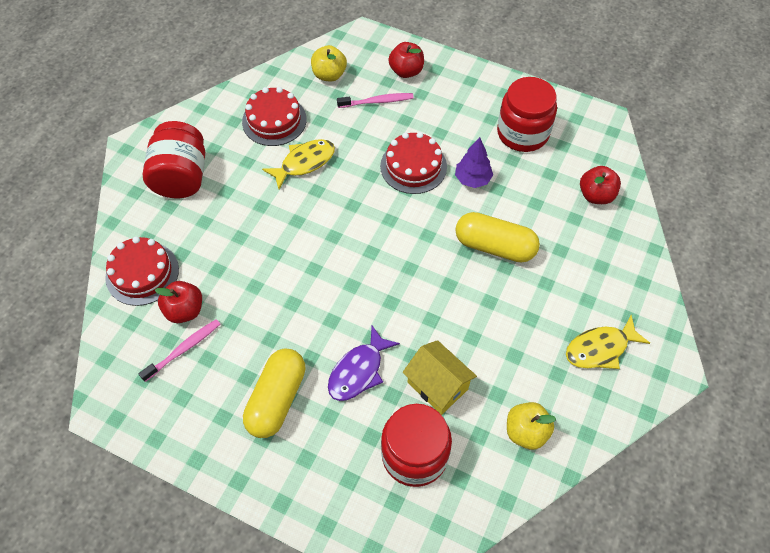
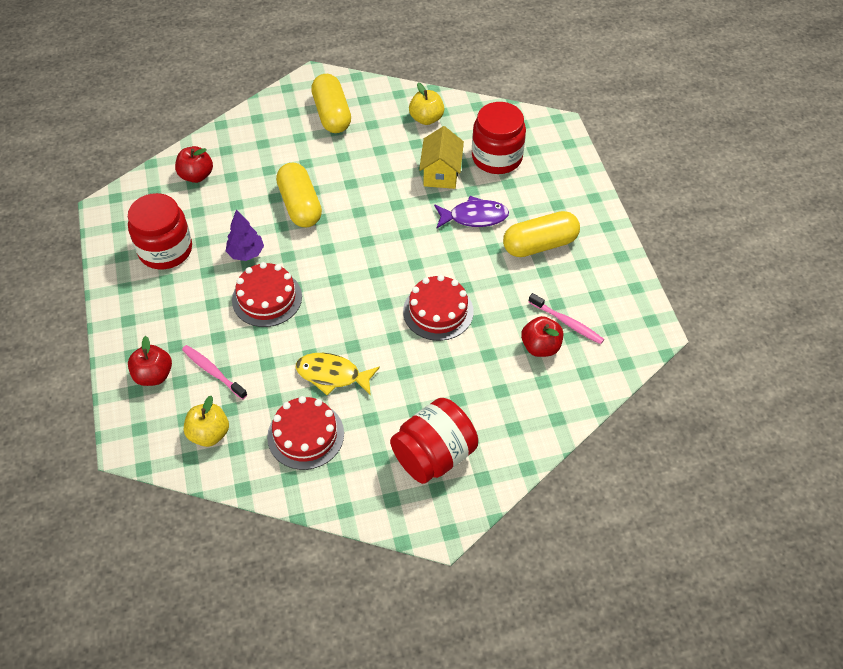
camera: 130 degrees left, 5 degrees down
(142, 273) = (544, 401): red cake -> red cake (438, 311)
(183, 349) = (567, 322): pink toothbrush -> pink toothbrush turned 150 degrees counterclockwise
(600, 348) = (332, 114): yellow fish -> yellow capsule

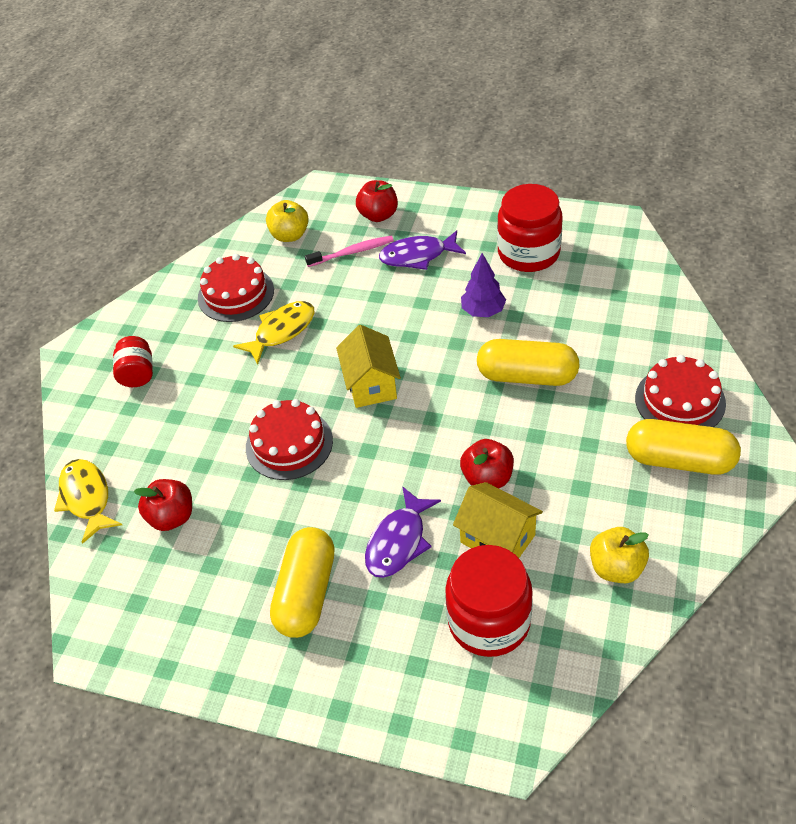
camera: 125 degrees right, 5 degrees down
(196, 175) = (630, 301): red apple -> red apple (487, 478)
(198, 322) = (417, 256): none -> purple fish
(267, 298) = (411, 311): red cake -> red cake (680, 400)
(356, 289) = (371, 384): none -> yellow house
(434, 455) = (138, 374): red jar -> red jar, size x0.56
(563, 411) = (87, 498): none -> yellow fish
(567, 322) = (179, 560): pink toothbrush -> none

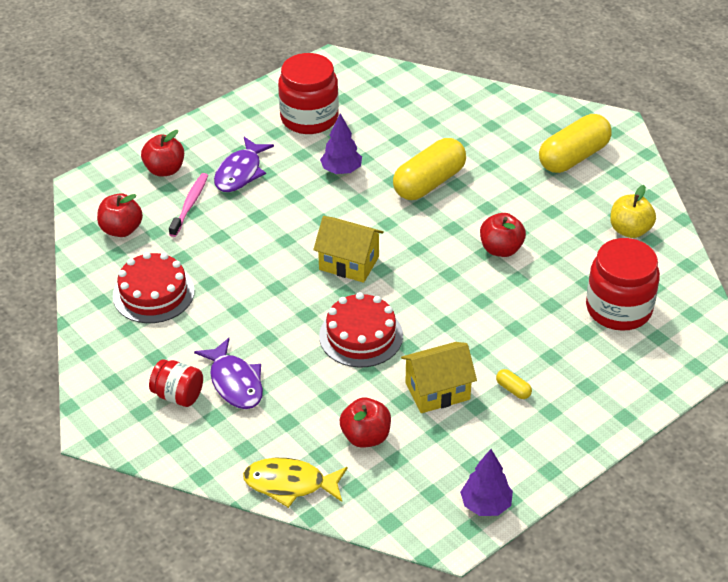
camera: 60 degrees left, 5 degrees down
(146, 653) = (485, 505): none -> purple tree
(281, 331) = (232, 286): yellow fish -> none
(290, 235) = (121, 230): yellow apple -> red apple
(306, 593) = (513, 389): yellow capsule -> yellow capsule, size x0.40
(398, 542) = (513, 320): purple fish -> purple fish (235, 382)
(497, 539) = (557, 271): yellow house -> yellow house (437, 391)
(680, 400) = (526, 129): red cake -> none

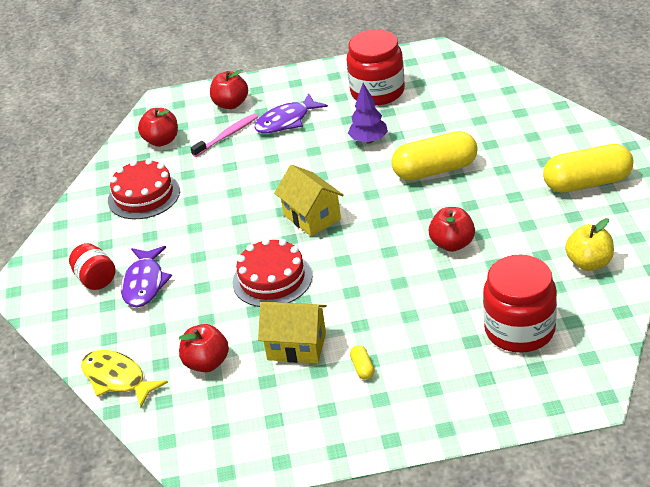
camera: 35 degrees right, 5 degrees down
(485, 505) = (256, 458): purple tree -> none

